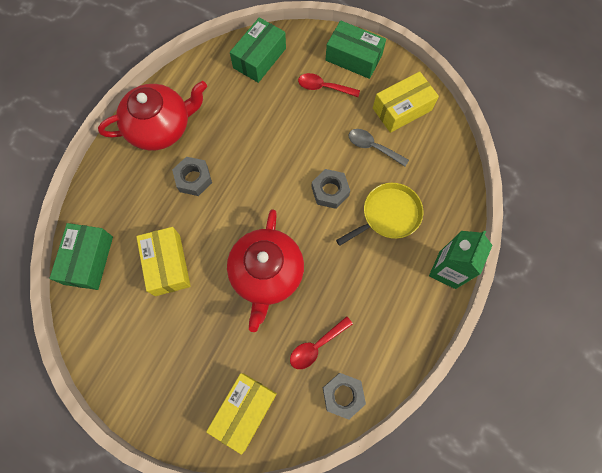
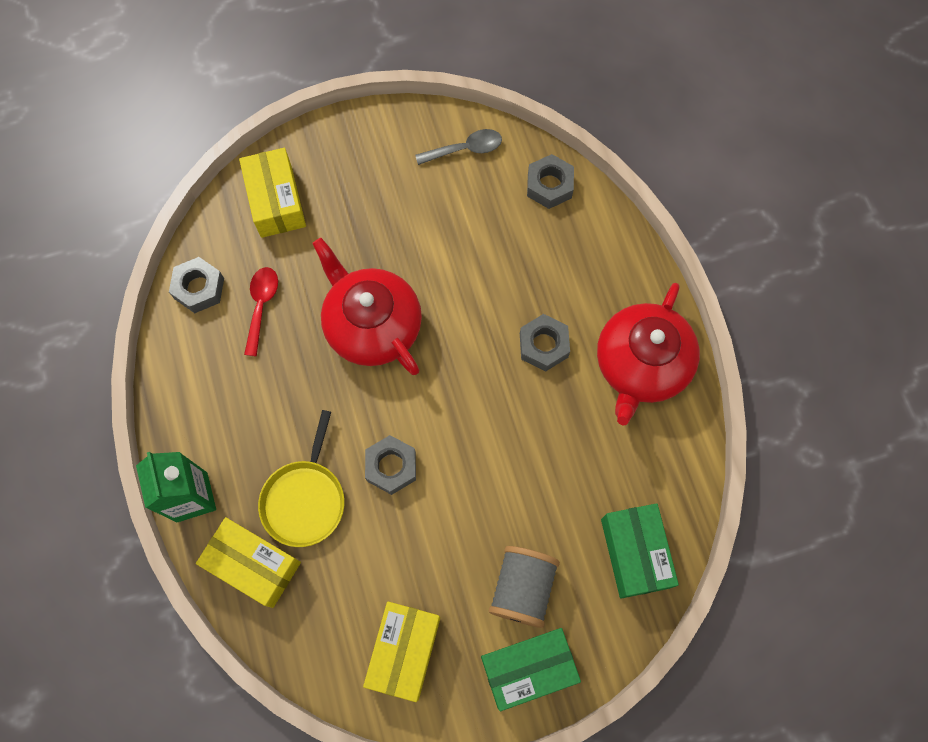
camera: 135 degrees right, 0 degrees up
(88, 260) = (549, 185): green box -> grey nut
(167, 265) = (473, 247): yellow box -> yellow box (253, 564)
(323, 87) = (522, 588): red spoon -> grey spool
(373, 147) = (393, 565): grey spoon -> grey spoon (465, 149)

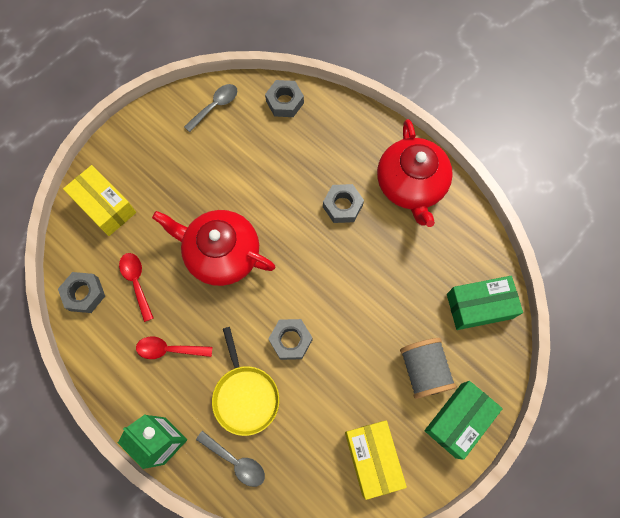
camera: 30 degrees left, 0 degrees up
(253, 400) = (169, 349): none -> red spoon
(253, 564) = (236, 461): yellow box -> grey spoon
(635, 553) = (479, 306): green box -> green box turned 60 degrees counterclockwise

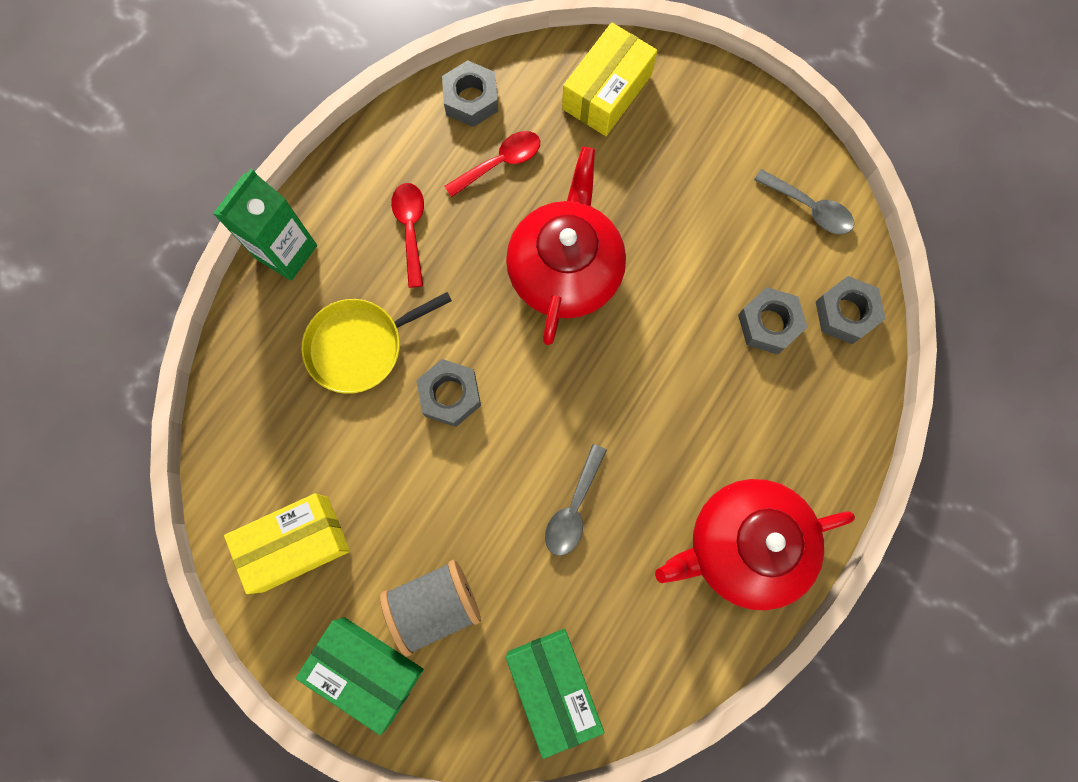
camera: 80 degrees right, 5 degrees up
(236, 461) = (270, 351): grey spoon -> grey spoon (573, 508)
(342, 206) = (681, 437): grey nut -> grey nut (769, 324)

